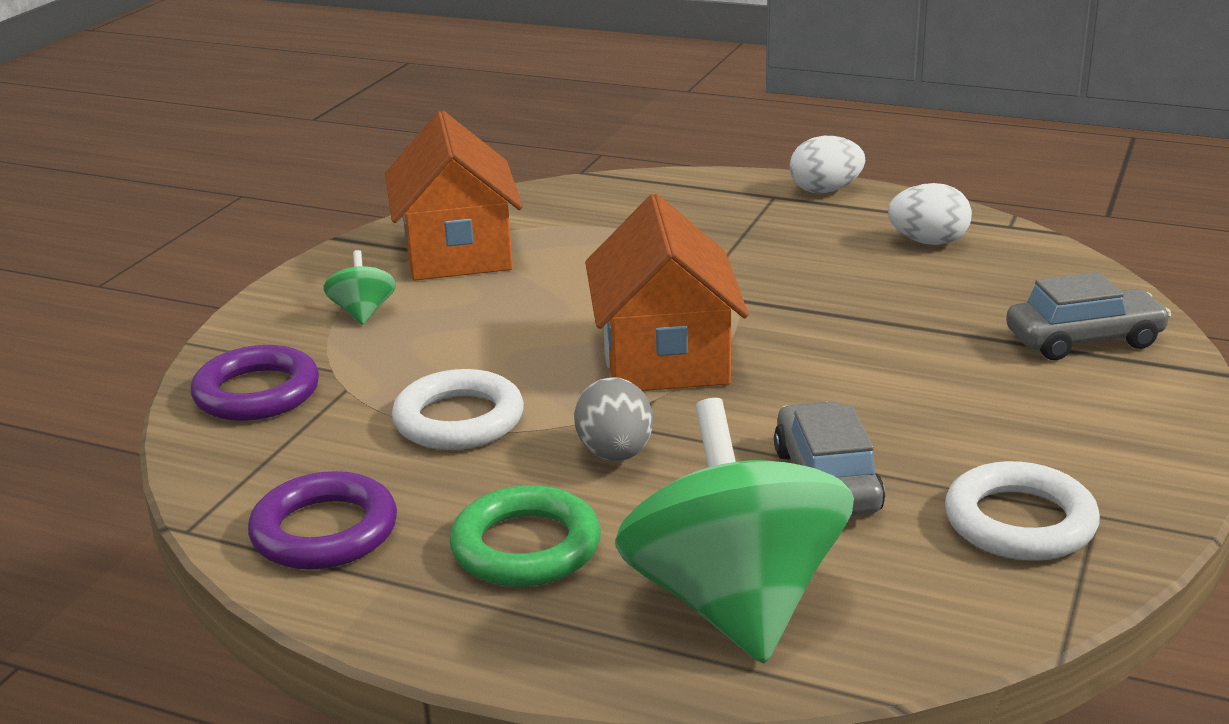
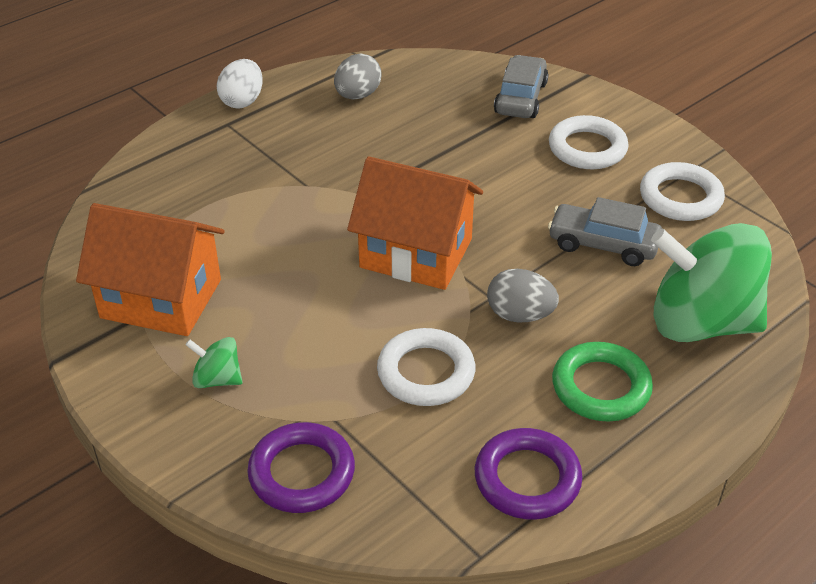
camera: 65 degrees left, 15 degrees up
(928, 242) = (357, 95): white egg -> grey egg
(1037, 417) = (587, 148): none -> white ring

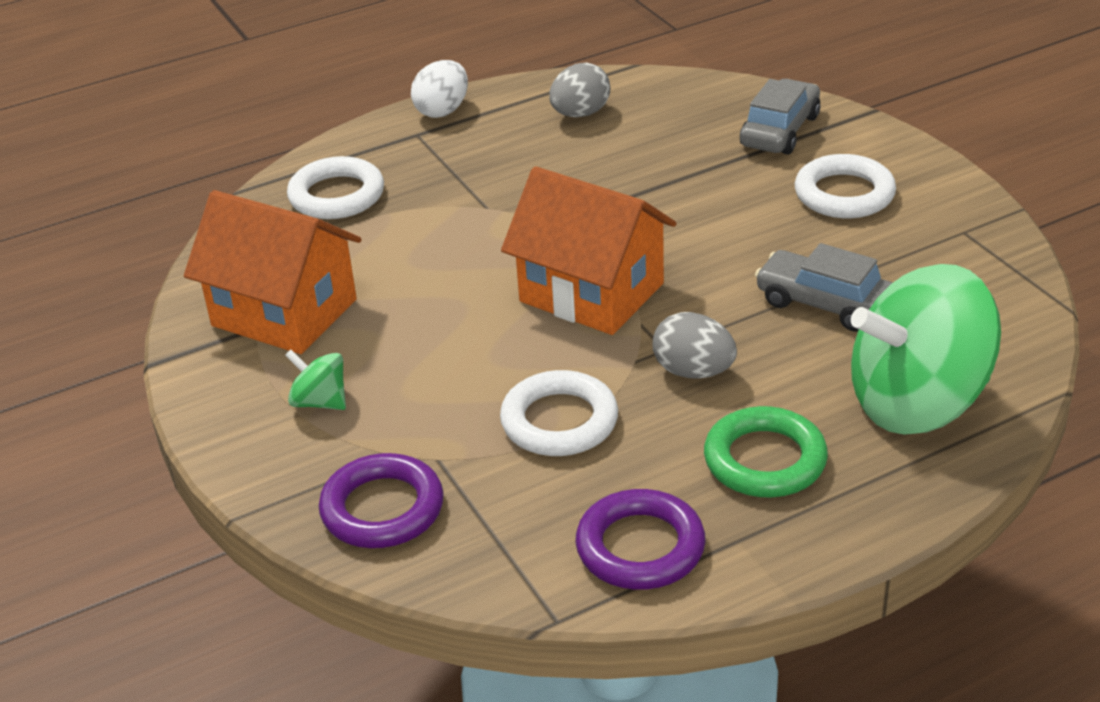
camera: 15 degrees right, 5 degrees down
(680, 197) = (944, 260): white ring -> white ring (337, 195)
(701, 322) = (917, 403): green spinning top -> green spinning top turned 45 degrees counterclockwise

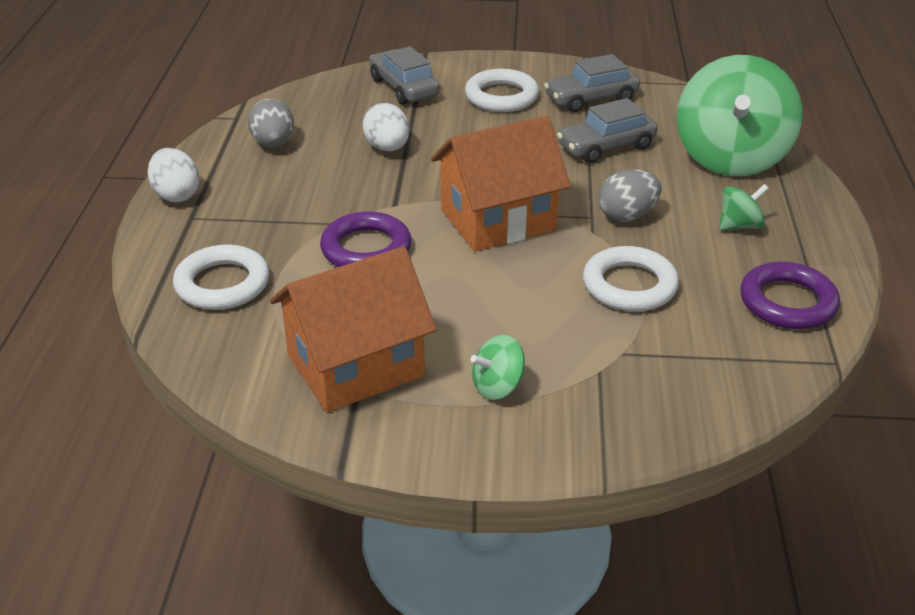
camera: 60 degrees left, 0 degrees up
(382, 508) = (658, 399): purple ring -> purple ring (366, 249)
(648, 174) = (387, 148): none -> white egg
(765, 460) = (739, 226): green ring -> green spinning top
(923, 252) = (591, 99): none -> grey car

